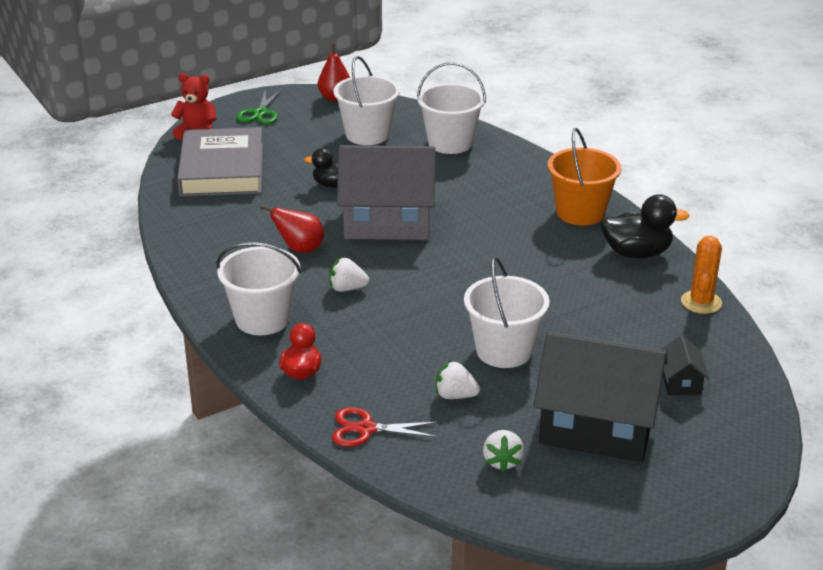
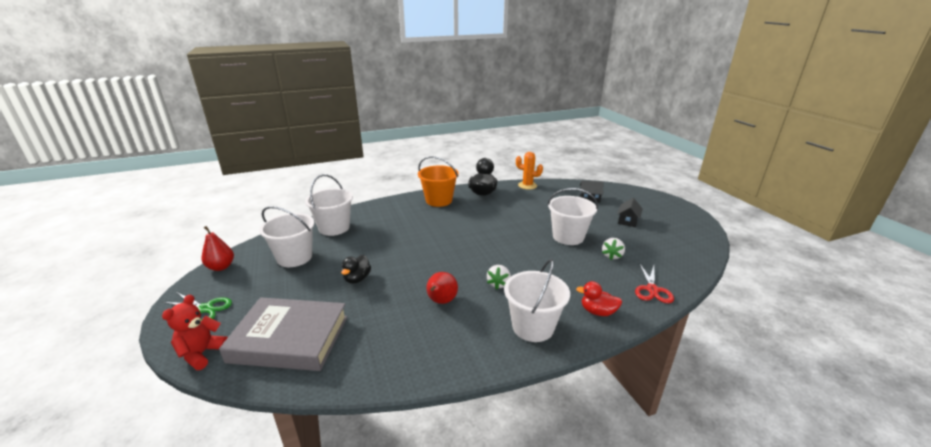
camera: 80 degrees left, 5 degrees down
(387, 221) = (420, 260): grey house -> none
(502, 461) = (665, 248): white strawberry -> none
(597, 426) = (628, 221): black house -> black house, size x0.42

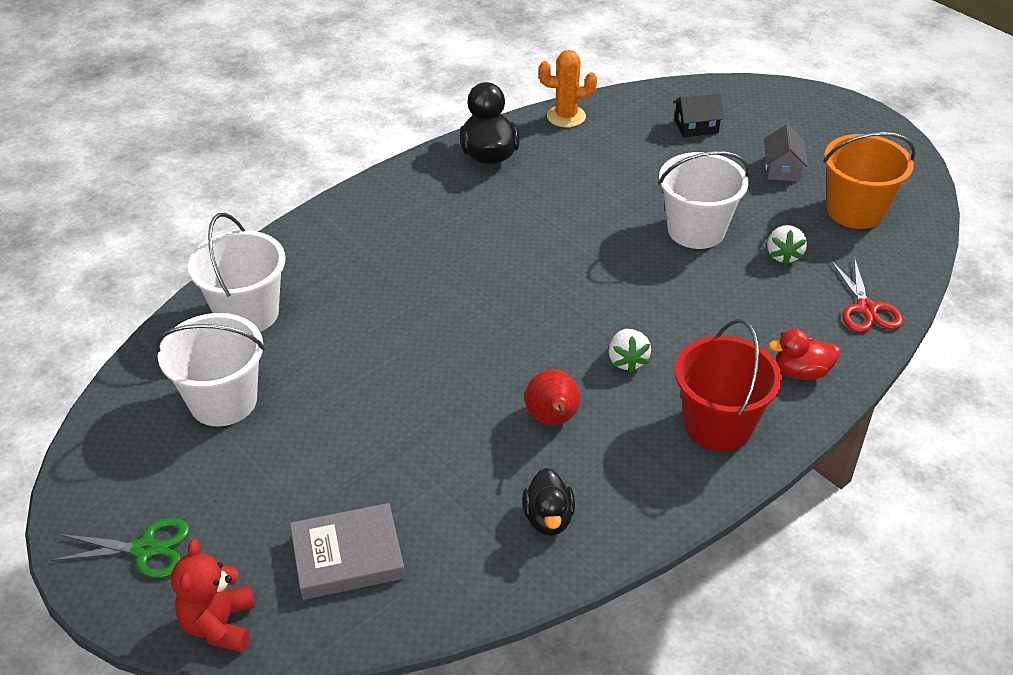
camera: 20 degrees left, 15 degrees up
(221, 267) = (93, 459): red pear -> none
(290, 338) = (347, 556): grey book -> grey book, size x0.62
(357, 279) = (378, 415): black duck -> black duck (548, 518)
(439, 200) = (413, 195): orange bucket -> orange bucket (855, 211)
(533, 327) = (718, 425): white bucket -> red bucket
(628, 221) = (782, 169): black house -> grey house

